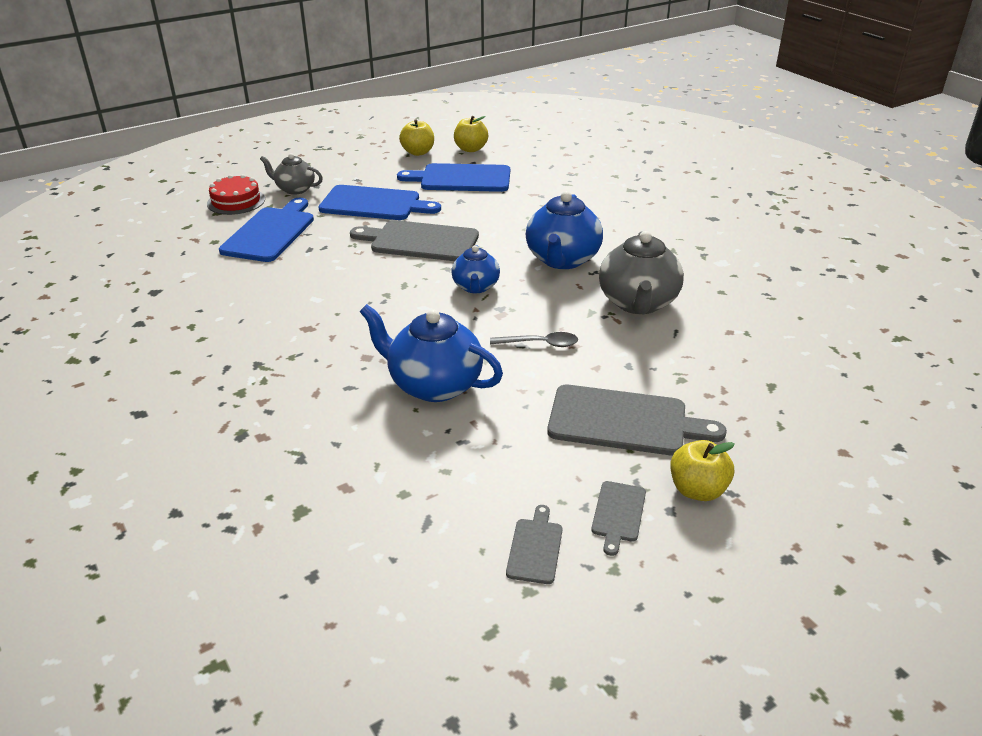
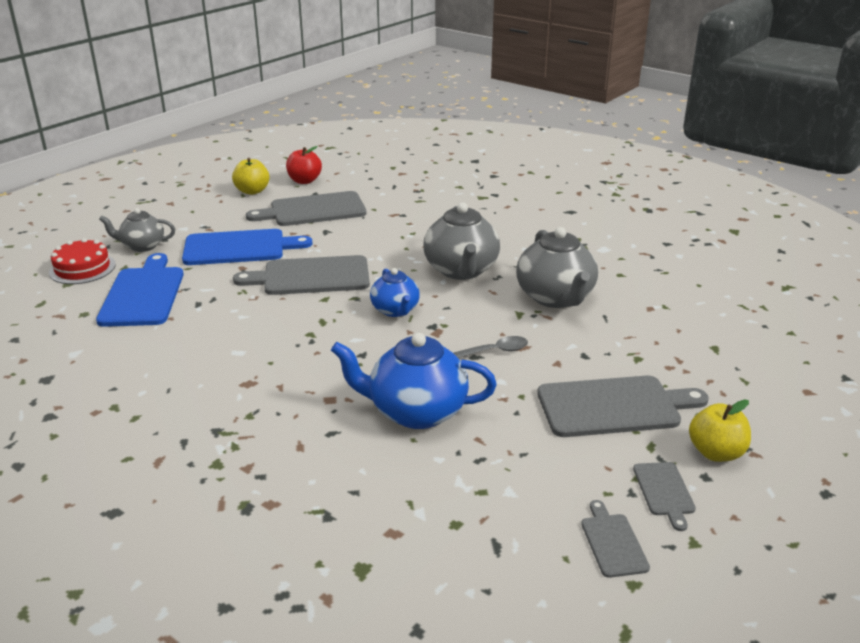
camera: 20 degrees left, 5 degrees down
(461, 178) = (313, 210): blue cutting board -> grey cutting board
(470, 149) = (304, 181): yellow apple -> red apple
(562, 260) = (461, 270): blue teapot -> grey teapot

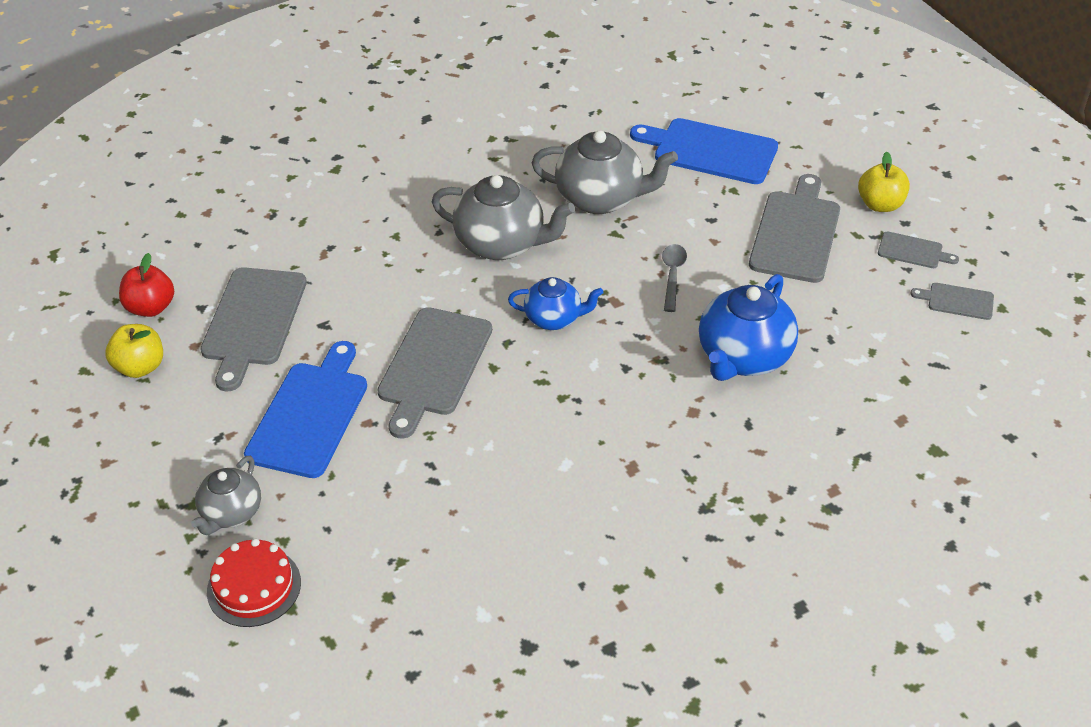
camera: 65 degrees left, 15 degrees up
(143, 294) = (374, 529): blue cutting board -> blue cutting board (710, 151)

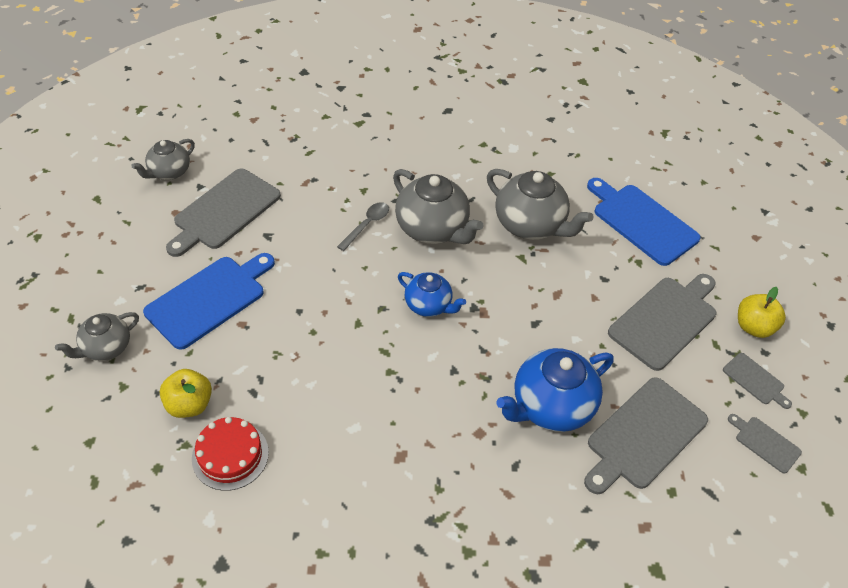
camera: 25 degrees right, 5 degrees up
(140, 367) = (131, 212): yellow apple -> yellow apple (189, 404)
(151, 307) = (169, 172): red apple -> grey teapot
(254, 587) = (79, 412): red cake -> red cake (230, 455)
(433, 366) = (317, 302): grey cutting board -> grey cutting board (643, 435)
(672, 275) = (542, 311): grey spoon -> grey spoon (367, 225)

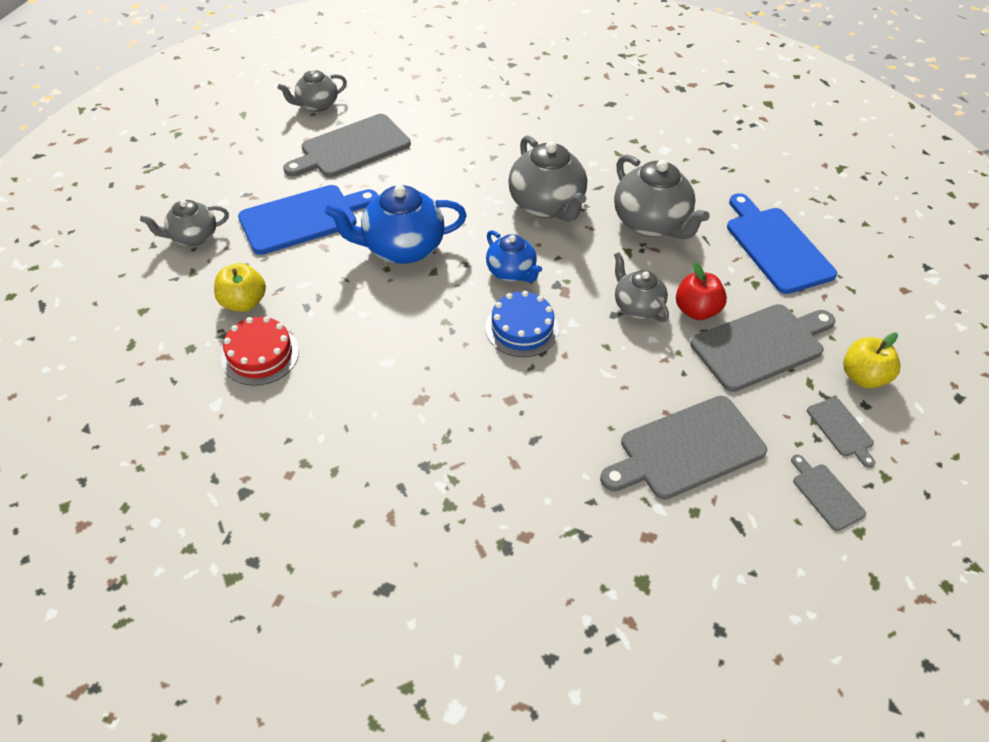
camera: 20 degrees right, 0 degrees up
(367, 225) = (482, 188): grey spoon -> none
(461, 359) = (522, 328): none -> blue cake
(550, 310) = (637, 306): none -> grey teapot
(550, 406) = (596, 395): blue teapot -> blue teapot (401, 248)
(601, 301) = (696, 310): none -> red apple

